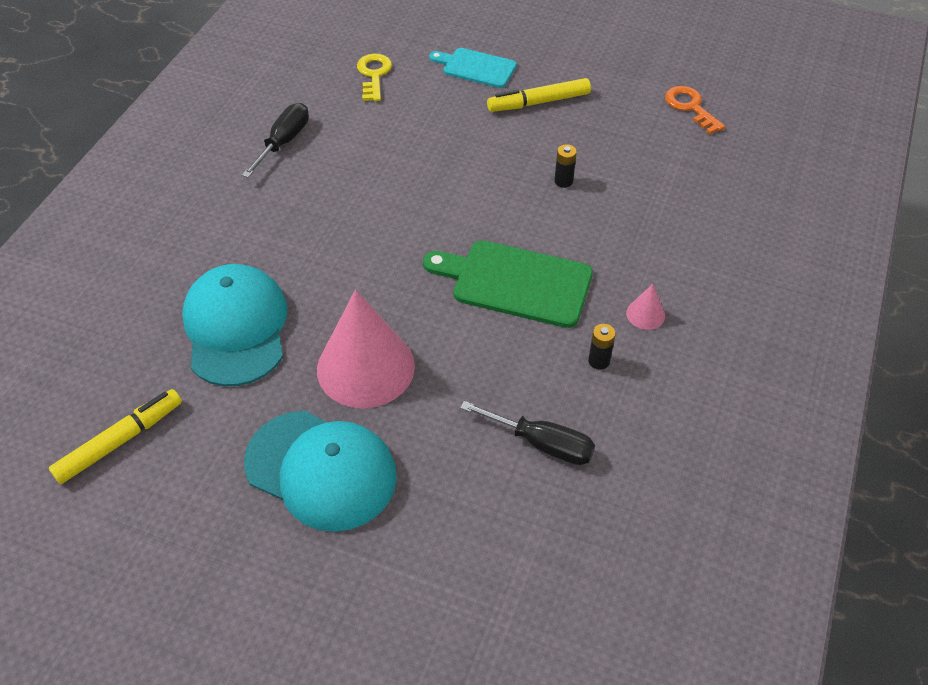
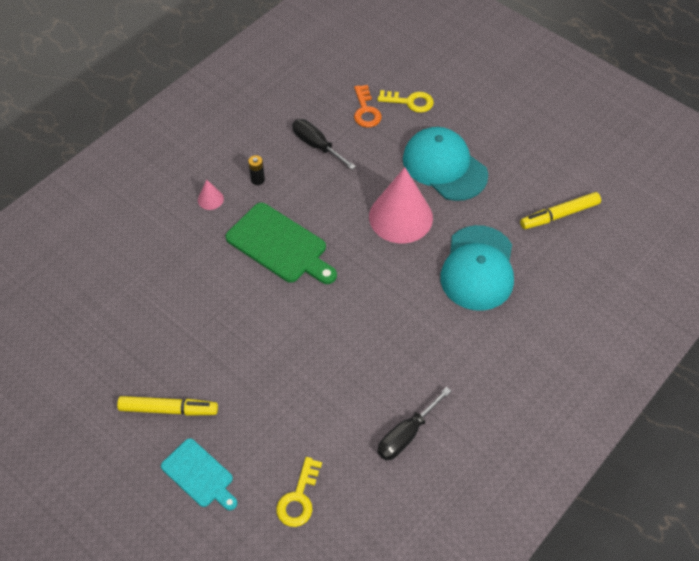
camera: 160 degrees left, 5 degrees up
(419, 585) = (410, 102): none -> yellow key
(563, 181) = (198, 318): black battery -> none
(690, 107) = (48, 360): orange key -> orange key (366, 111)

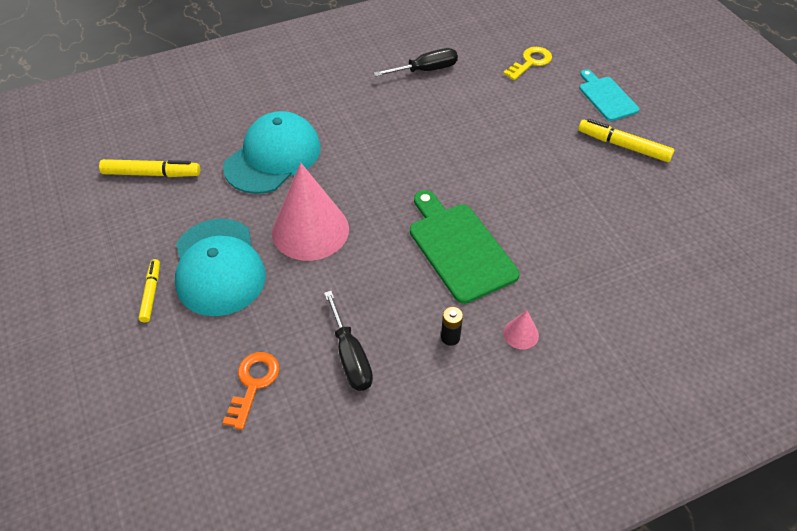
camera: 155 degrees left, 5 degrees down
(410, 102) = (186, 373): yellow key -> none
(473, 134) = (151, 293): none -> yellow marker

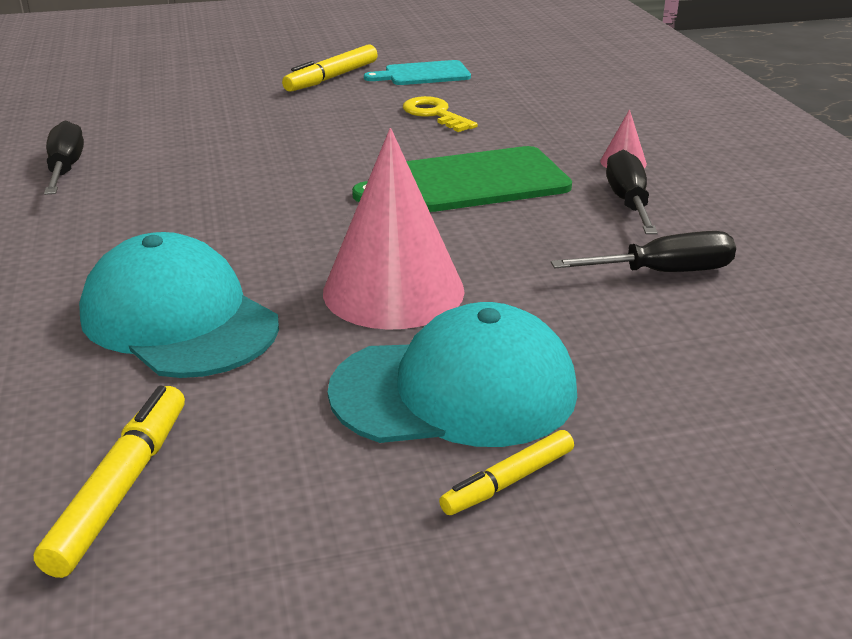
camera: 80 degrees left, 20 degrees down
(151, 293) = (508, 481): yellow marker -> yellow marker turned 45 degrees counterclockwise
(253, 384) = (724, 359): orange key -> none
(450, 337) = (628, 202): black battery -> black screwdriver
(530, 62) = (125, 102): yellow key -> yellow key (435, 114)
(606, 97) = (237, 74): turquoise cutting board -> turquoise cutting board (423, 74)

